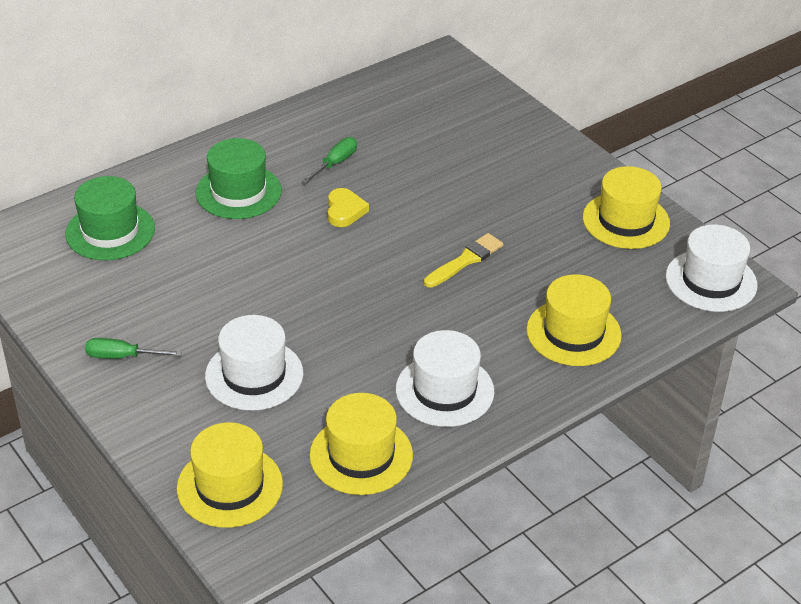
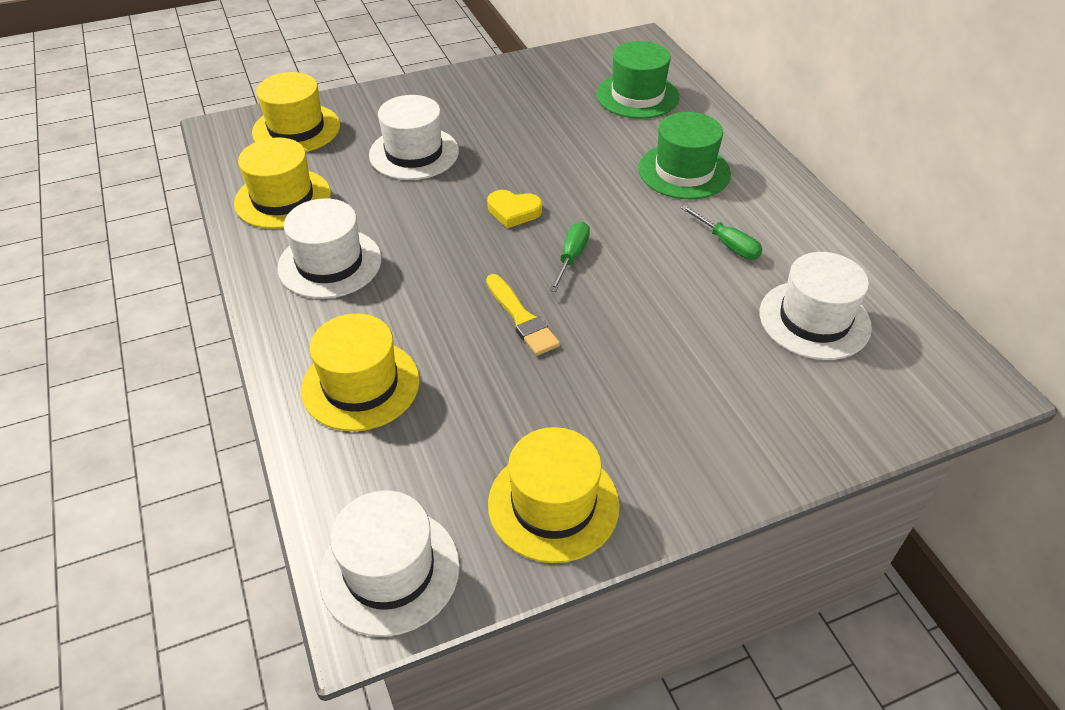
camera: 105 degrees right, 5 degrees up
(122, 356) = (470, 92): green screwdriver -> green screwdriver (571, 257)
(345, 211) = (636, 239): yellow heart -> yellow heart (513, 211)
(408, 121) = (814, 320): none -> white hat

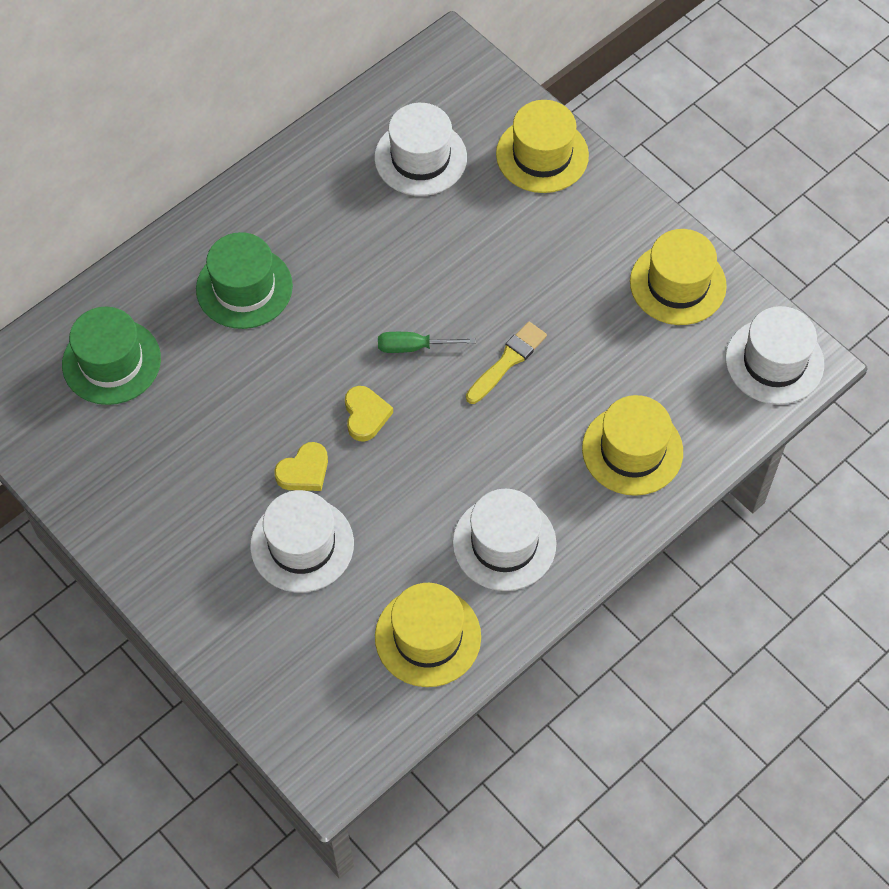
camera: 110 degrees left, 15 degrees up
(296, 129) = (299, 691): yellow hat -> yellow hat (542, 155)
(480, 167) = (304, 471): none -> yellow heart
(727, 244) = (346, 232): green screwdriver -> none

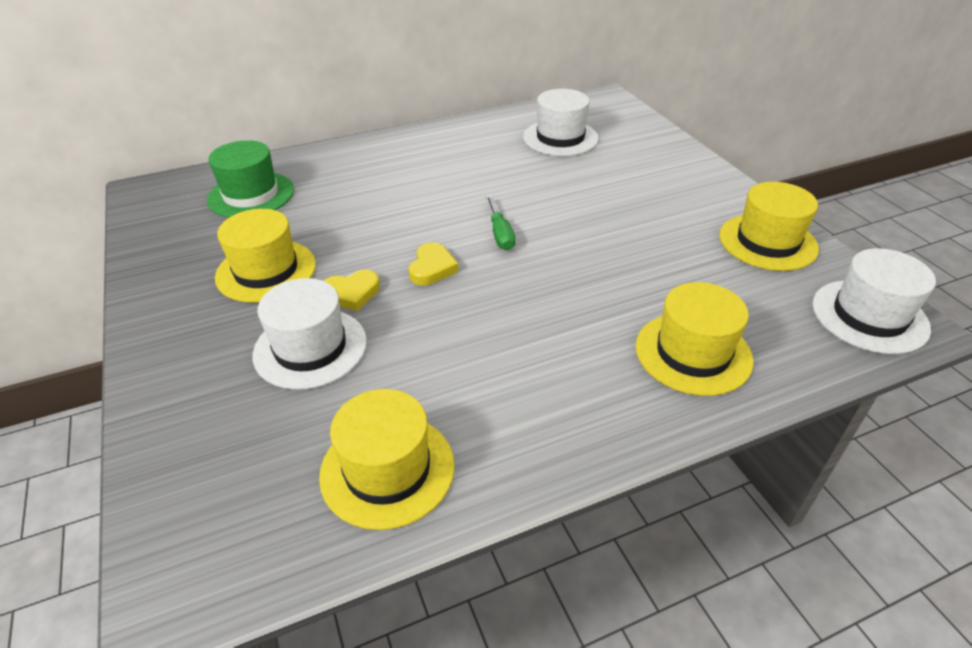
camera: 20 degrees right, 20 degrees down
(244, 287) = (383, 176): green hat -> none
(413, 347) = (500, 234): green screwdriver -> green screwdriver turned 120 degrees counterclockwise
(504, 543) = (519, 400): white hat -> none
(507, 361) = (583, 260): yellow brush -> none
(542, 155) = (660, 151): yellow hat -> yellow hat (266, 271)

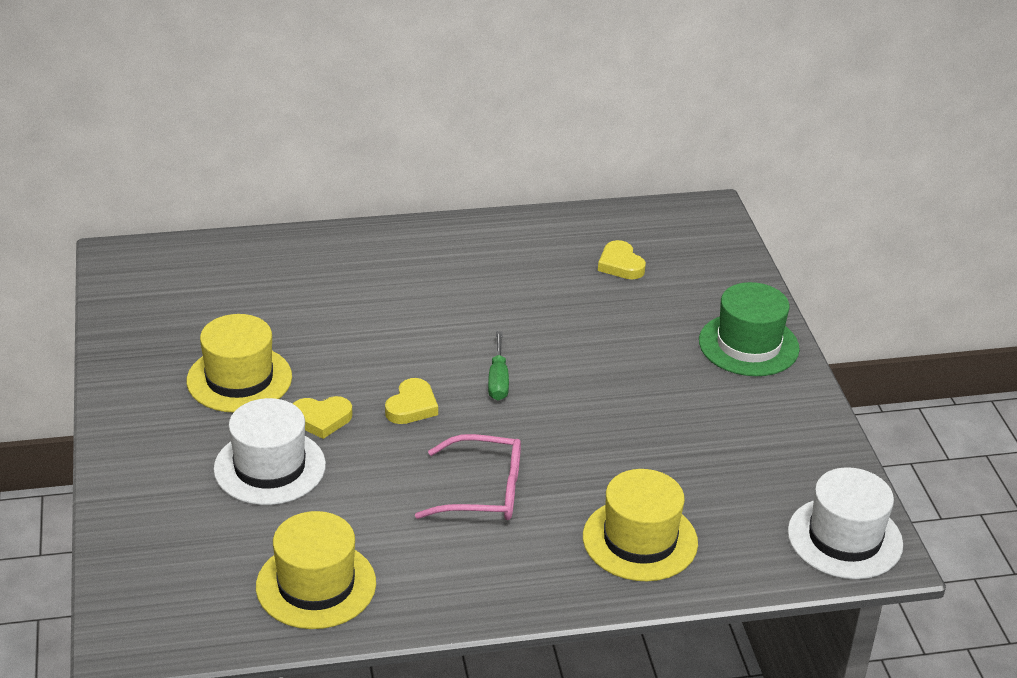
camera: 10 degrees right, 5 degrees down
(251, 195) = (236, 283): green hat -> green hat (748, 345)
(526, 333) = (483, 491): none -> pink glasses
(560, 138) = (620, 264): white hat -> yellow heart
(767, 242) = (791, 441): yellow hat -> none

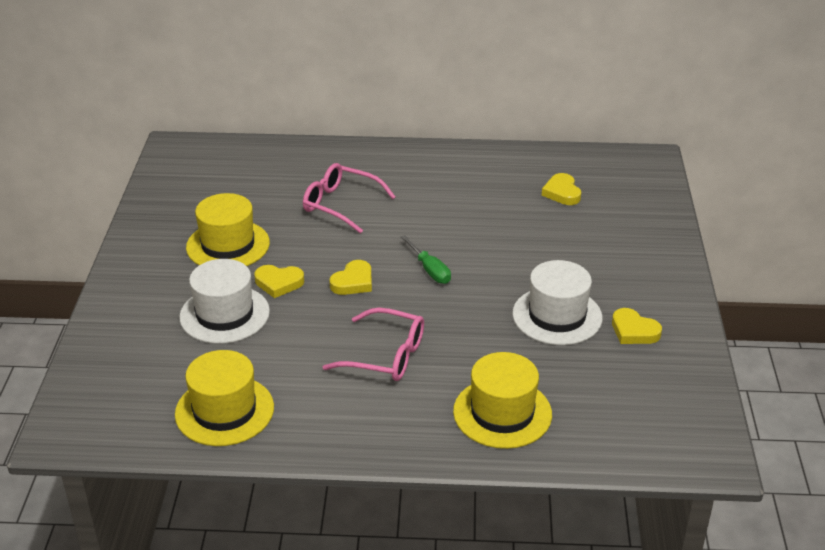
camera: 15 degrees right, 0 degrees up
(360, 310) = (340, 204): none -> pink glasses
(498, 380) = (430, 270): green screwdriver -> green screwdriver turned 45 degrees counterclockwise
(748, 345) = (649, 267): green hat -> none
(755, 423) = (634, 331): none -> yellow heart
(845, 538) = (682, 437): white hat -> white hat (557, 316)

